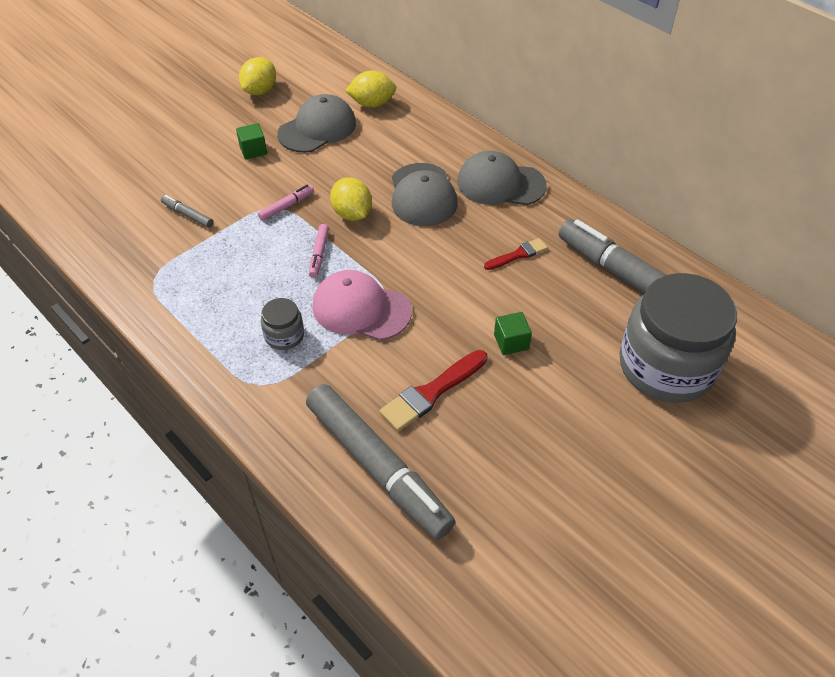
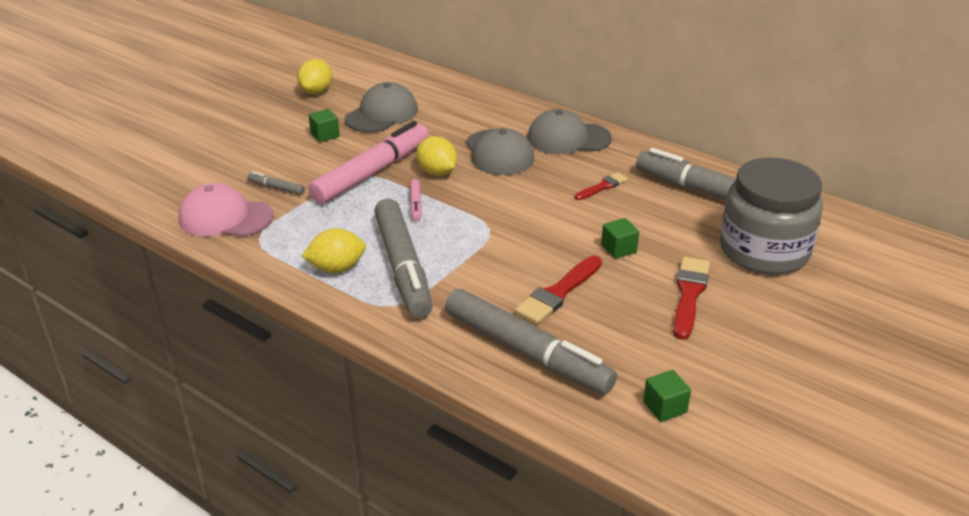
camera: 10 degrees left, 15 degrees down
(284, 336) = (403, 267): grey jar -> grey marker
(286, 206) = (372, 172): pink marker -> pink marker, size x2.47
(361, 309) = (470, 240): pink cap -> pink cap (225, 217)
(372, 104) = (428, 92): yellow lemon -> yellow lemon (336, 268)
(499, 562) = (665, 407): none -> green cube
(568, 414) = (689, 294): none -> red brush

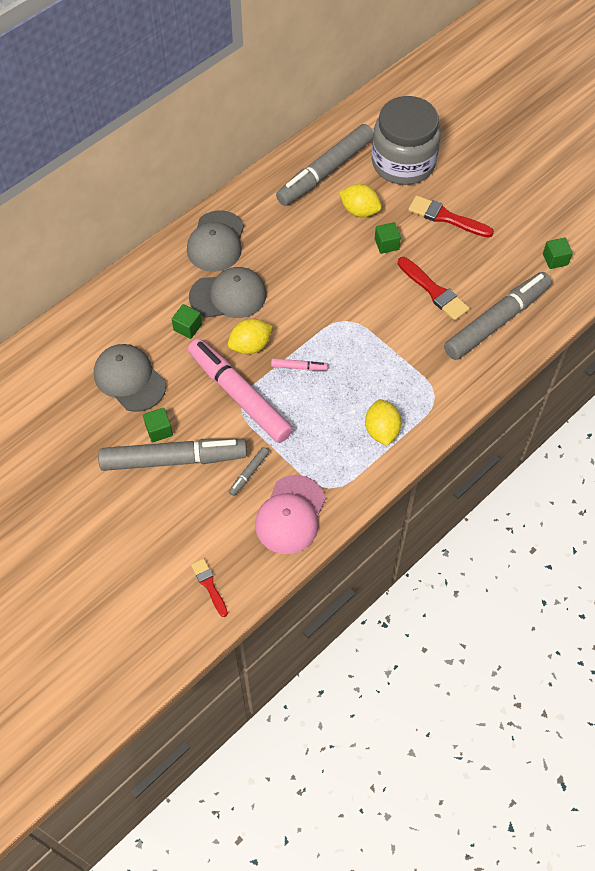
camera: 80 degrees left, 25 degrees up
(316, 91) = (61, 434): yellow lemon -> yellow lemon (359, 211)
(403, 267) = (387, 384): grey marker -> grey marker (173, 459)
(451, 135) = (187, 327): none -> green cube
(602, 187) = (299, 235): red brush -> red brush (209, 585)

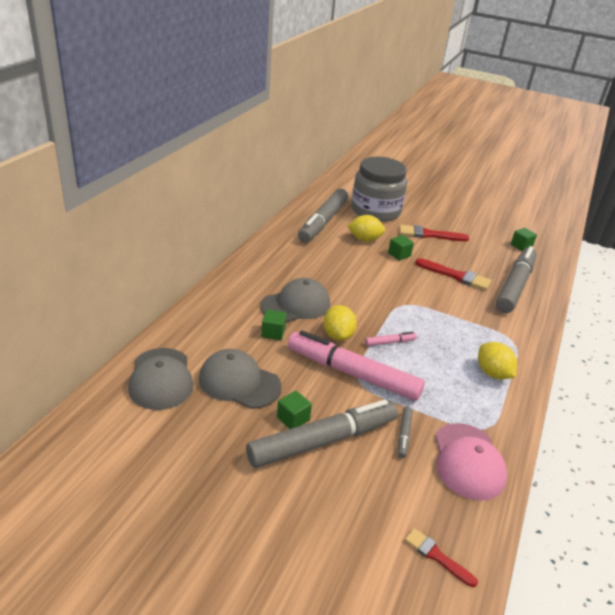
camera: 25 degrees left, 25 degrees down
(216, 242) = (263, 272): grey cap -> grey cap (161, 379)
(250, 346) = (338, 335): yellow lemon -> yellow lemon turned 45 degrees counterclockwise

